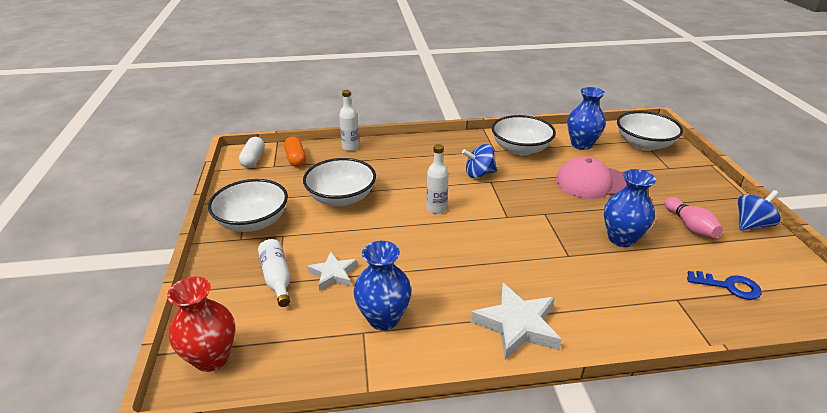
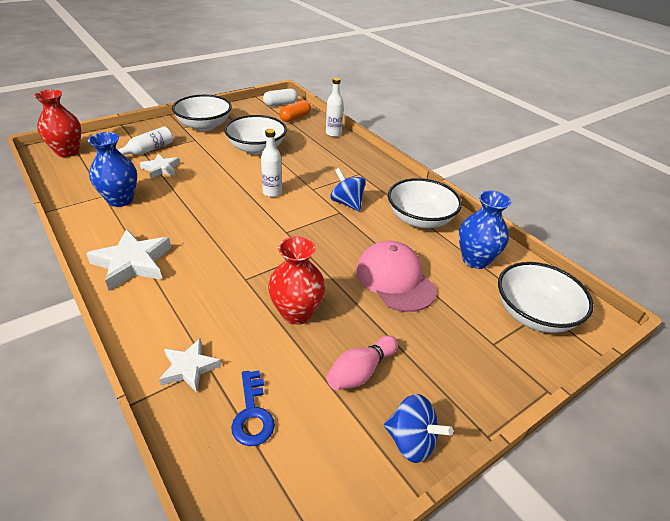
camera: 60 degrees right, 5 degrees up
(621, 238) = (296, 313): blue vase -> red vase
(678, 311) = (189, 368): none -> white star

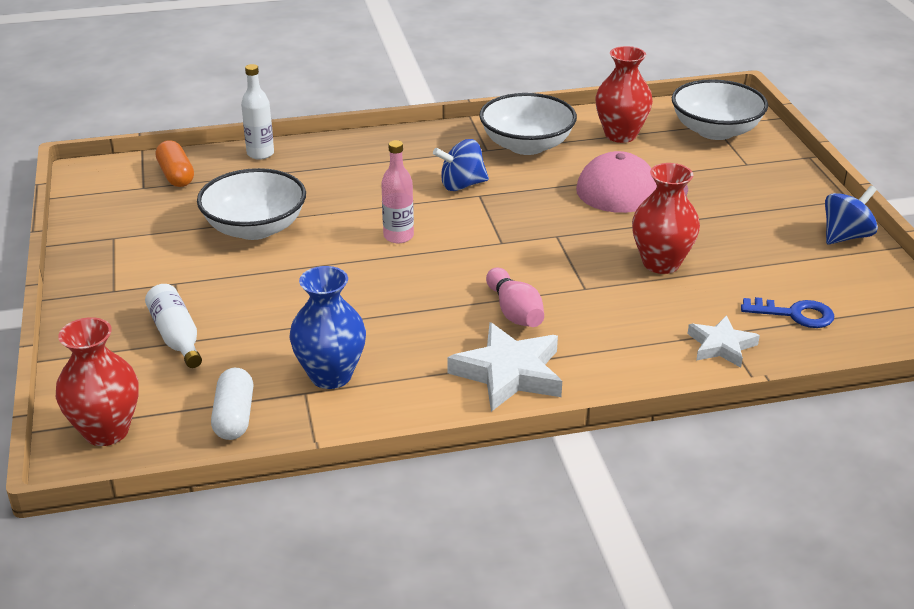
camera: 65 degrees left, 5 degrees down
(161, 169) = (255, 327): white star -> none
(204, 125) = (127, 267): white bowl -> none
(272, 192) = (398, 236): white bottle -> pink bottle
(280, 104) = (108, 179): white capsule -> white capsule (234, 417)
(360, 372) = (759, 243): pink bowling pin -> pink bowling pin (514, 312)
(475, 260) = (620, 135): blue vase -> red vase

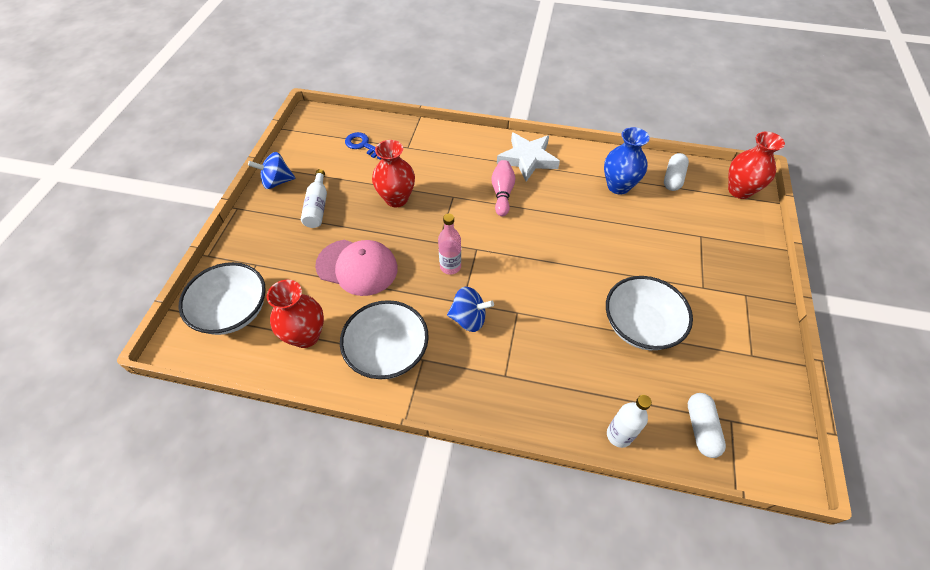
camera: 155 degrees left, 20 degrees up
(176, 175) = (701, 428): orange capsule -> white capsule
(176, 336) = (702, 240): white bottle -> white bottle (317, 206)
(398, 236) = (540, 279): pink bottle -> pink bottle (450, 266)
(721, 346) = (415, 141): white star -> none

